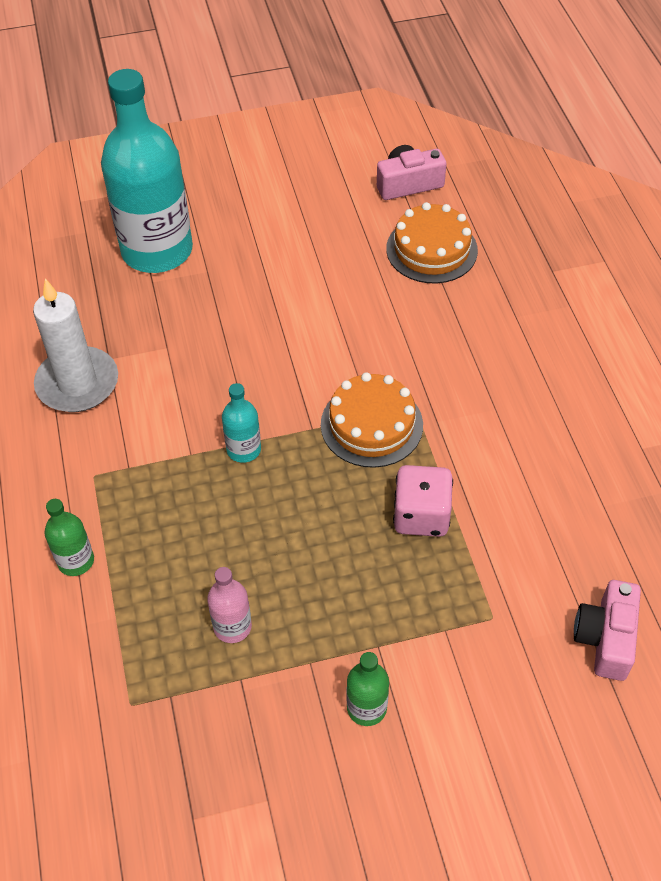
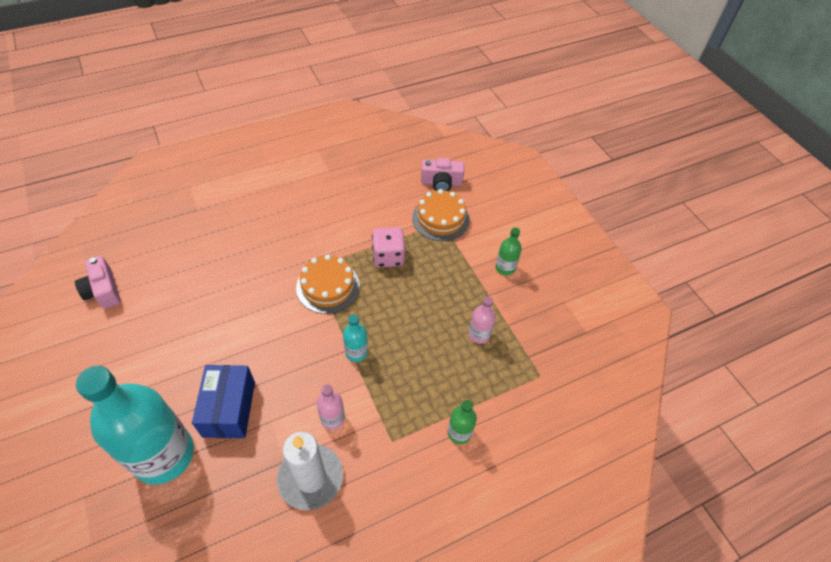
camera: 105 degrees left, 0 degrees up
(148, 412) = (332, 418): none -> pink bottle
(197, 307) = (229, 409): none -> blue box
(431, 249) = (174, 271): orange cake -> orange cake (440, 218)

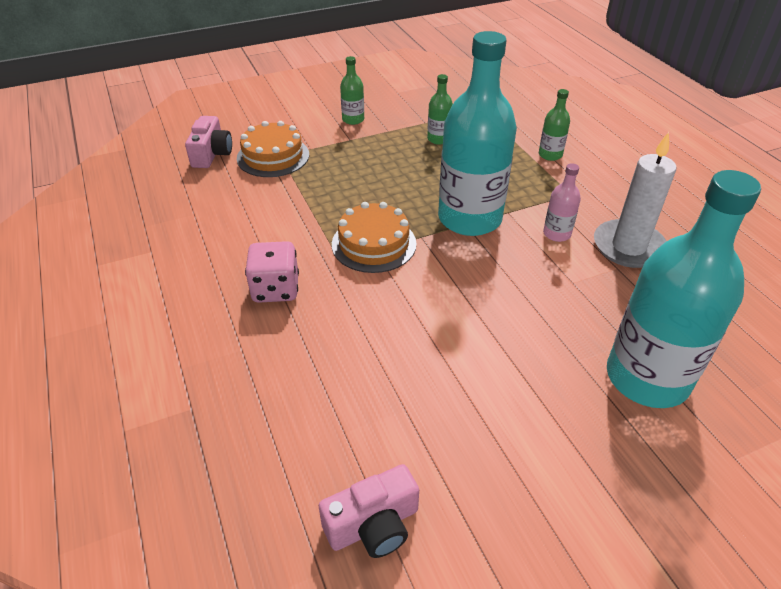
camera: 85 degrees left, 10 degrees down
(229, 409) = (566, 320): blue box -> none
(356, 352) = (469, 218): turquoise bottle -> turquoise bottle, size x2.37
(388, 257) = (329, 195): pink dice -> pink dice (275, 289)
(479, 334) = (438, 139): pink bottle -> green bottle

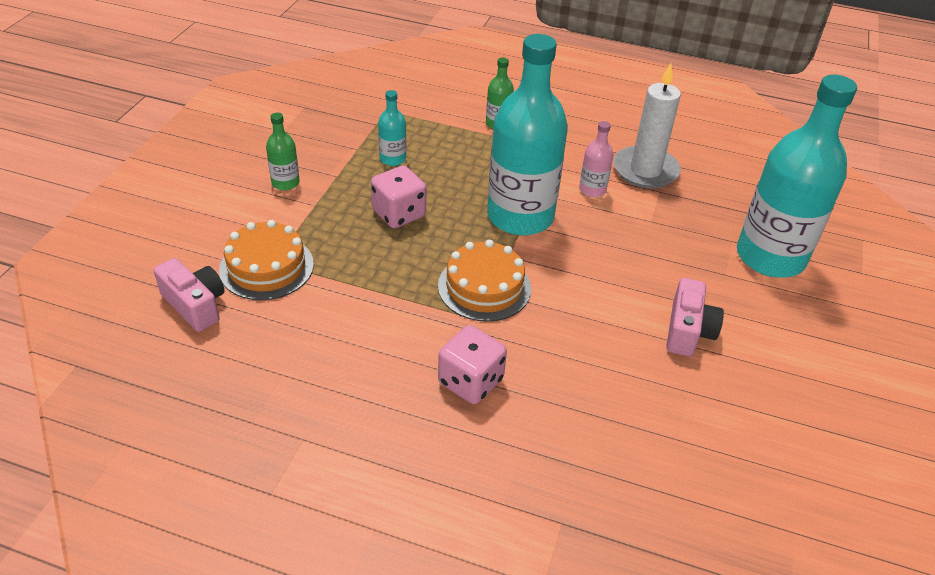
camera: 50 degrees left, 0 degrees up
(373, 525) = (778, 477): pink camera -> pink camera (688, 331)
(390, 171) = (399, 214): none -> pink dice
(438, 139) = (392, 159): green bottle -> turquoise bottle

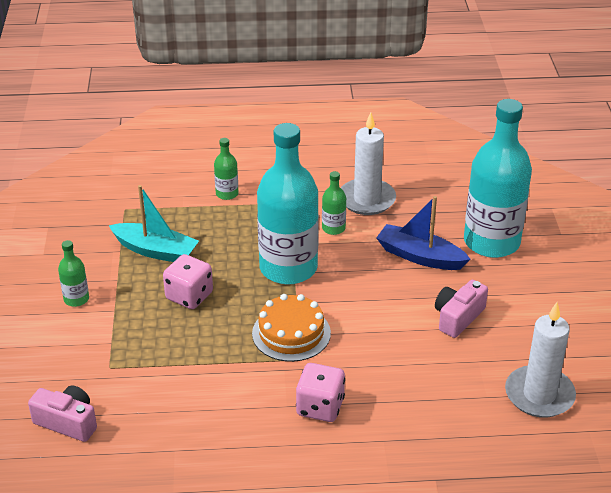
camera: 20 degrees left, 5 degrees down
(266, 267) = (107, 373): orange cake -> none
(392, 159) = (156, 250): turquoise bottle -> turquoise boat
(592, 190) = (333, 228): pink bottle -> green bottle
(675, 248) = (420, 256): none -> blue boat
(688, 331) = (458, 317): pink camera -> pink camera turned 135 degrees counterclockwise
(748, 460) = (539, 395): none -> white candle

